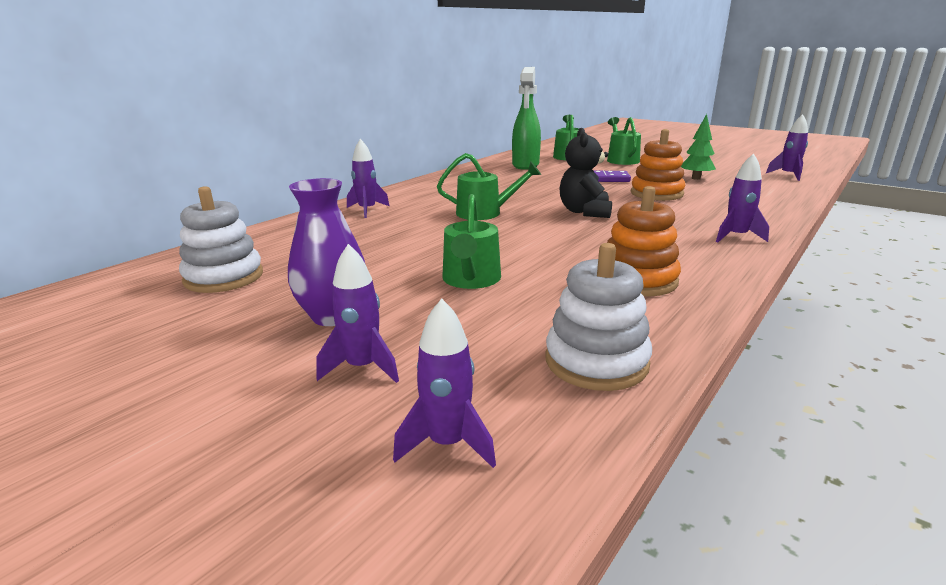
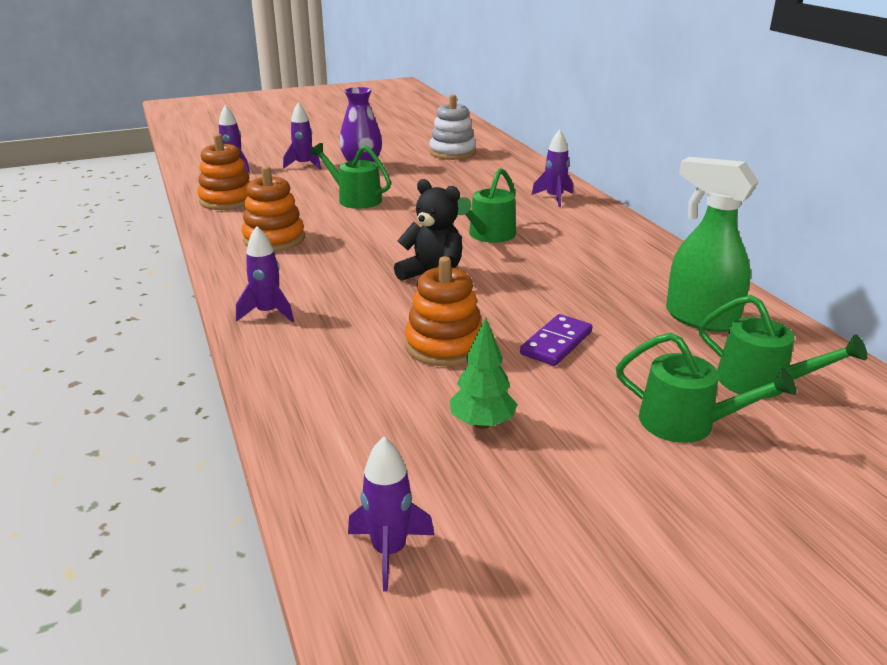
camera: 120 degrees right, 5 degrees up
(596, 362) = (227, 200): white stacking toy -> orange stacking toy

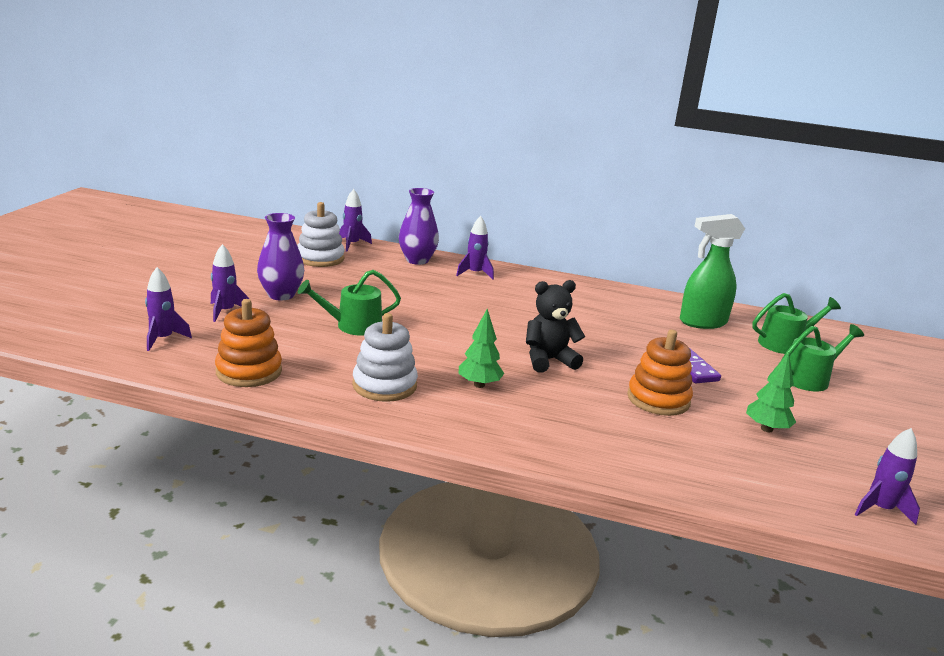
camera: 55 degrees left, 5 degrees down
(268, 313) = (531, 438): purple rocket -> purple rocket (352, 244)
(274, 239) = (384, 385): orange stacking toy -> white stacking toy
(333, 266) = (479, 385): none -> green tree
(489, 235) = (506, 317): green watering can -> none
(528, 174) = (417, 260): none -> purple vase

